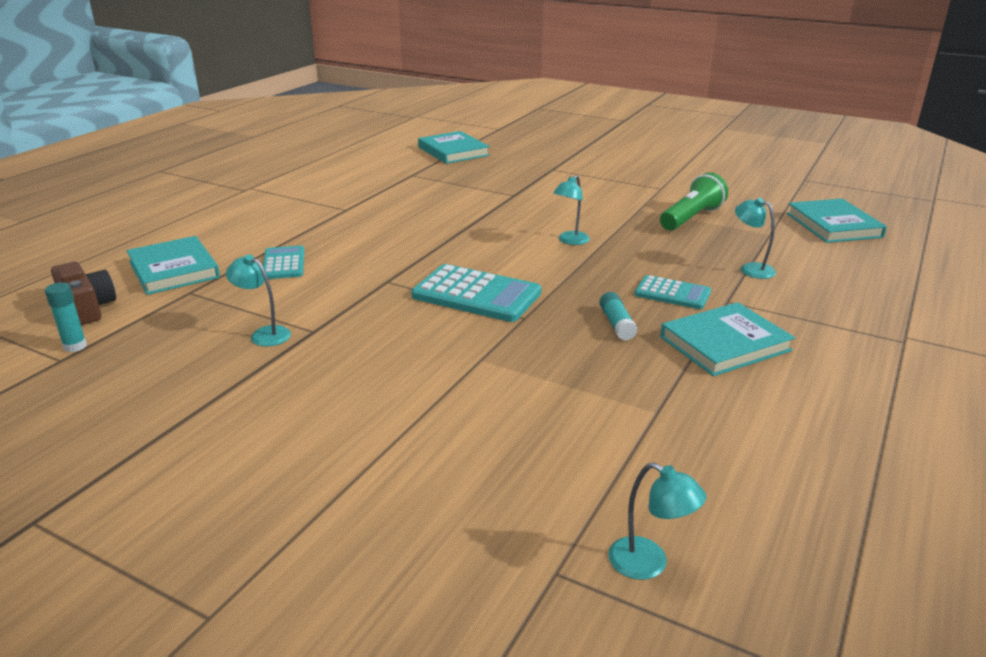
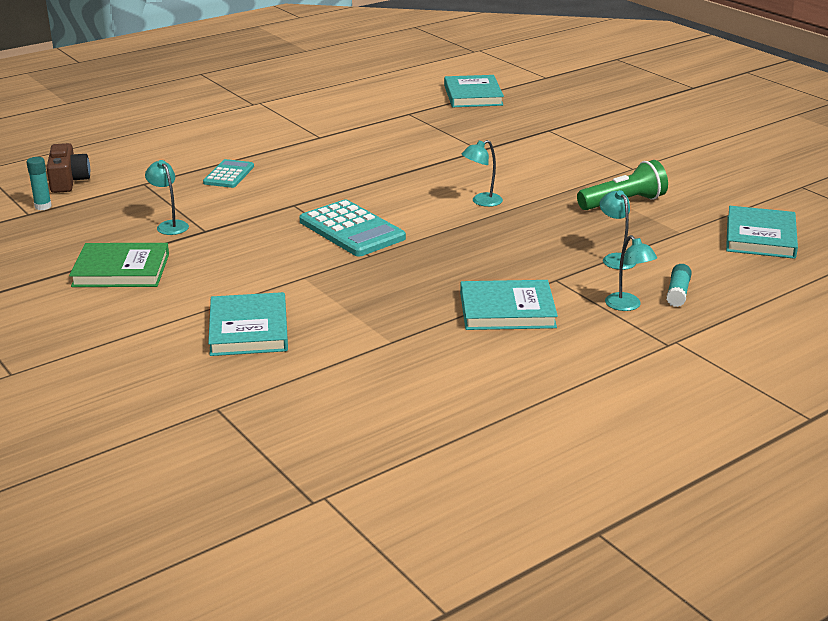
camera: 25 degrees right, 0 degrees up
(174, 270) = (146, 164): turquoise book -> turquoise book (249, 329)
(249, 405) = (121, 270): none -> green book
(616, 324) = (437, 276): turquoise glue stick -> turquoise glue stick (678, 293)
(649, 564) = (277, 420): turquoise lamp -> turquoise lamp (627, 306)
(672, 293) = (515, 263): turquoise calculator -> none

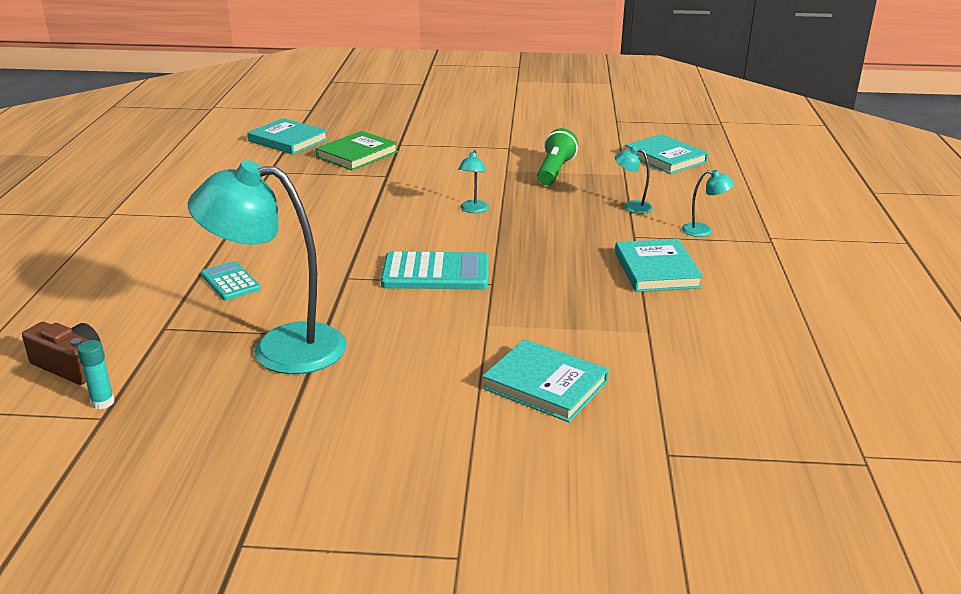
camera: 50 degrees left, 0 degrees up
(121, 270) = (330, 408): green book -> green book (357, 154)
(169, 225) = (280, 348): turquoise lamp -> turquoise lamp, size x2.42
(507, 310) = (656, 270): turquoise book -> turquoise book turned 45 degrees counterclockwise
(678, 293) = (706, 210): turquoise glue stick -> none

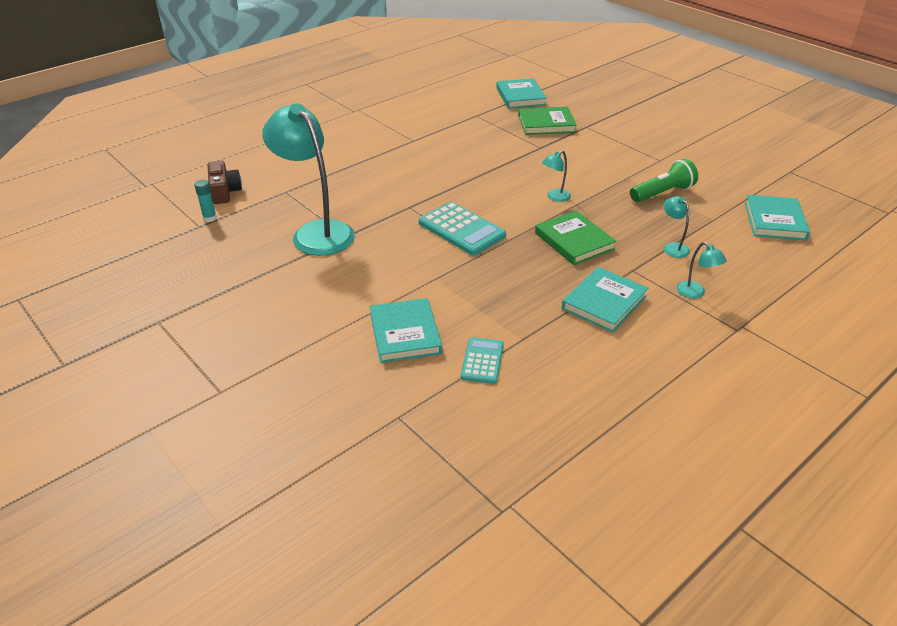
camera: 45 degrees right, 10 degrees up
(230, 282) = (351, 180): turquoise calculator -> turquoise calculator (482, 361)
(551, 236) = (574, 241): none -> green book

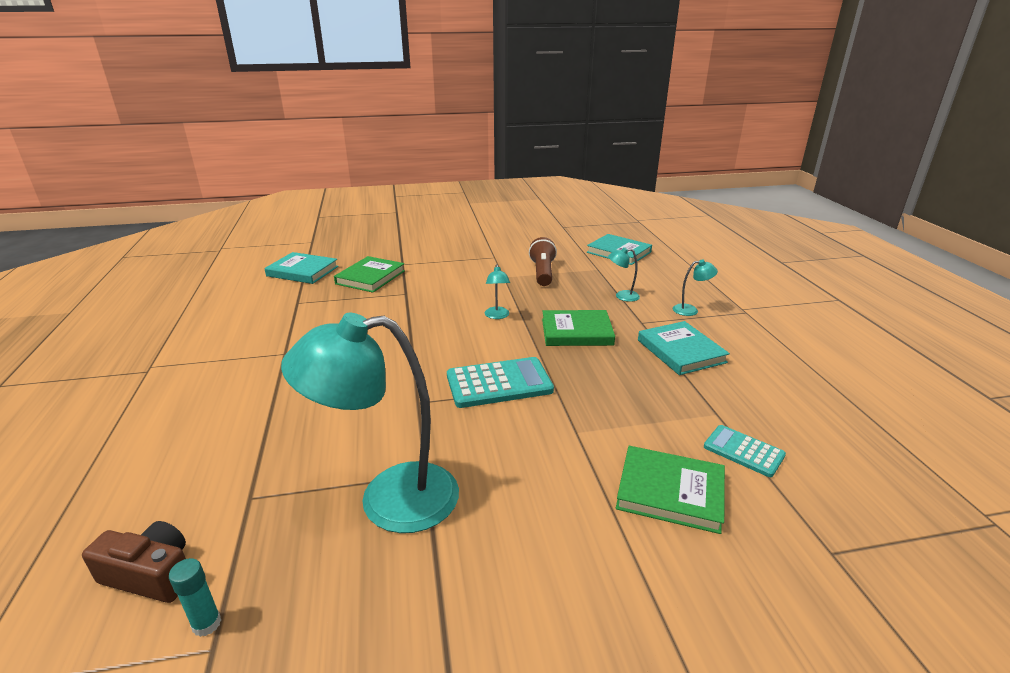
camera: 60 degrees left, 10 degrees down
(405, 333) = (670, 492): turquoise book -> green book
(662, 193) = (542, 273): green flashlight -> brown flashlight

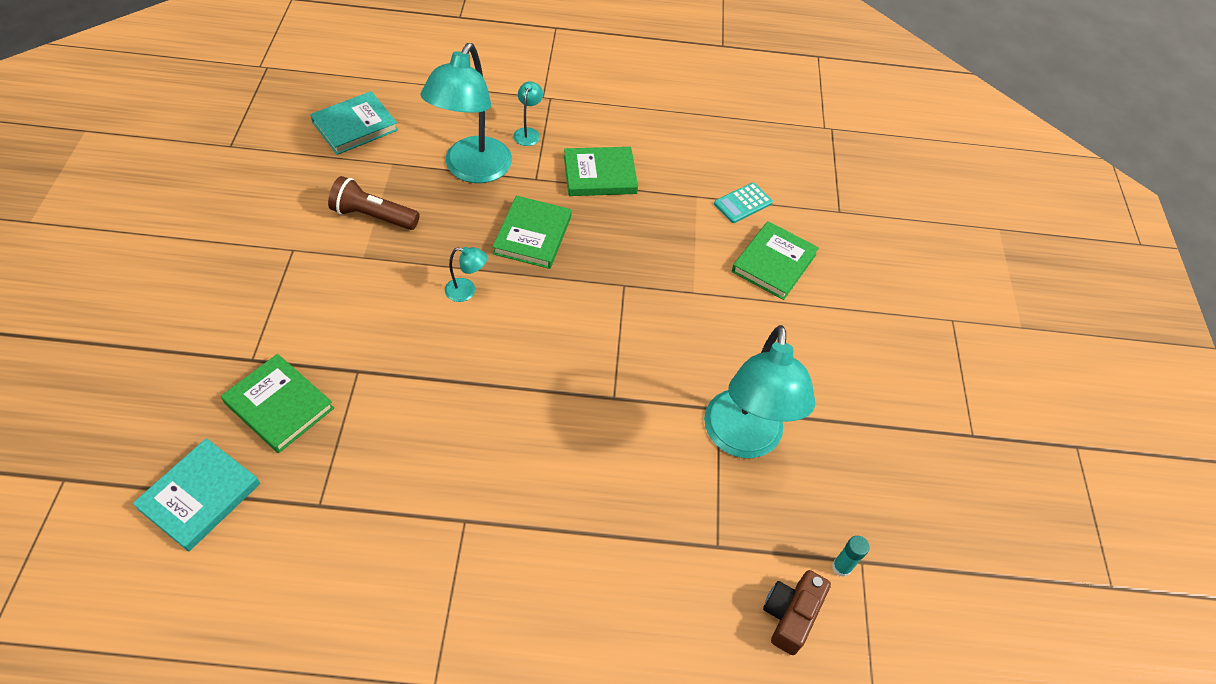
camera: 80 degrees left, 25 degrees up
(499, 383) = (604, 325): turquoise calculator -> none
(622, 296) = (472, 170): turquoise lamp -> turquoise lamp, size x2.42
(681, 351) = (600, 175): turquoise book -> green book

